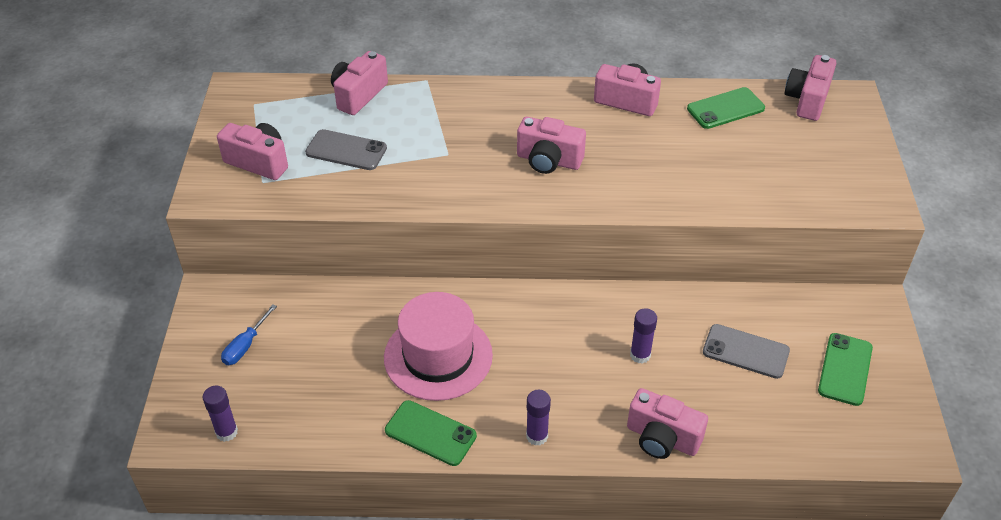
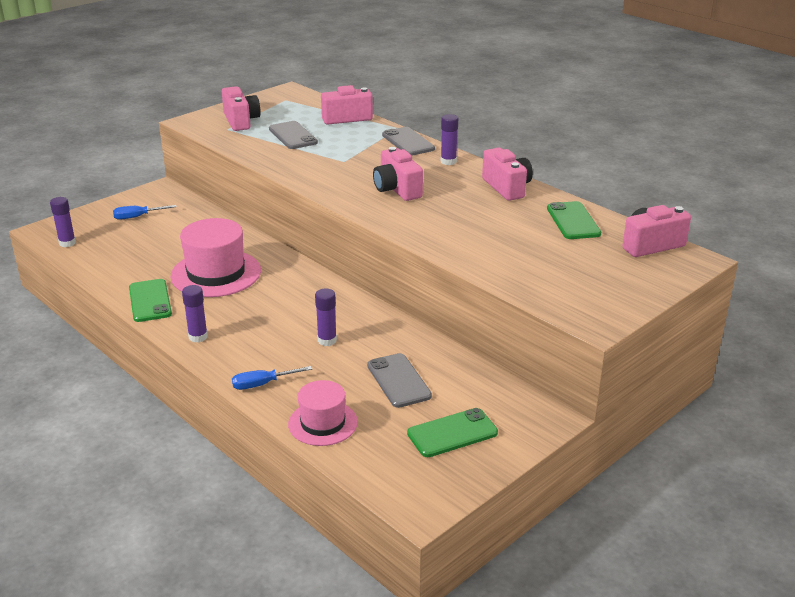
camera: 45 degrees right, 15 degrees down
(465, 94) = (408, 142): none -> grey phone
(536, 98) = (448, 161): none -> purple glue stick
(662, 438) = (263, 384): pink camera -> blue screwdriver
(725, 109) = (573, 221): green phone -> green phone turned 60 degrees clockwise
(757, 436) = (323, 423): none -> pink hat

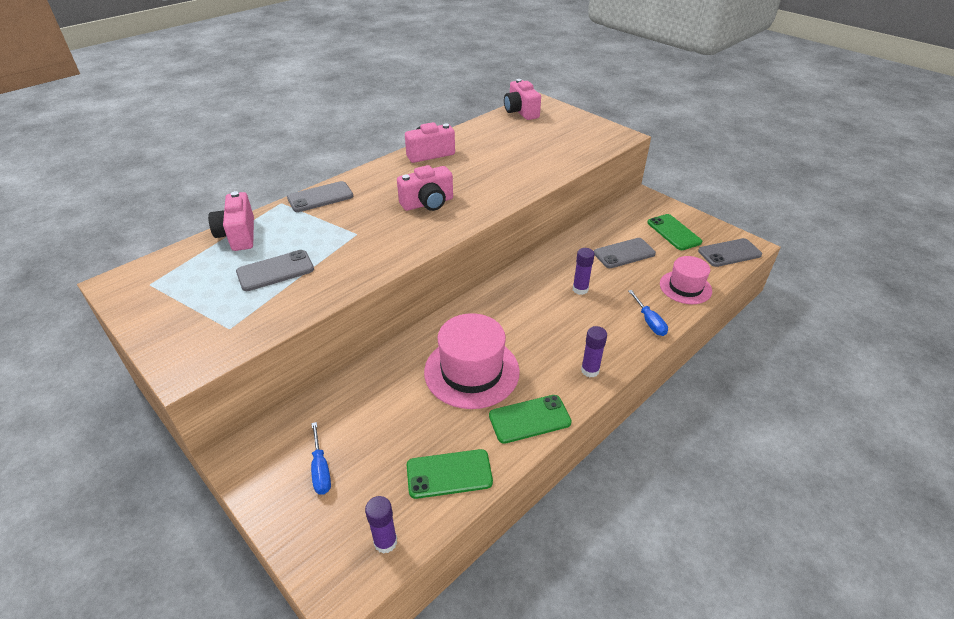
camera: 90 degrees left, 10 degrees up
(241, 121) = (207, 317): pink camera -> none
(400, 481) = (729, 253): none -> grey phone
(448, 161) = (372, 177): purple glue stick -> none
(573, 221) = (487, 133): green phone -> green phone (449, 474)

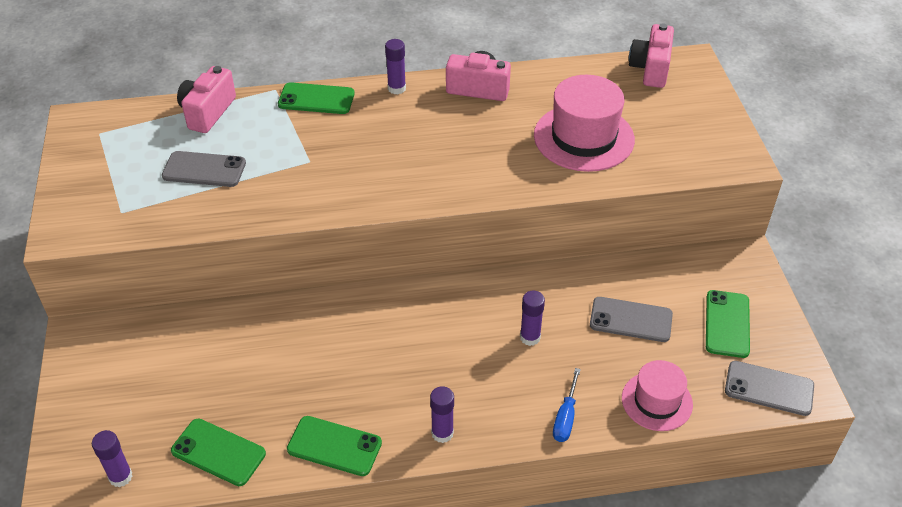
camera: 35 degrees right, 5 degrees up
(320, 197) = (316, 99): grey phone -> green phone
(321, 469) = (127, 383): blue screwdriver -> none
(373, 172) = (396, 88): none -> purple glue stick
(428, 203) = (412, 156): pink camera -> none
(471, 371) = (329, 366): pink hat -> pink hat (584, 137)

